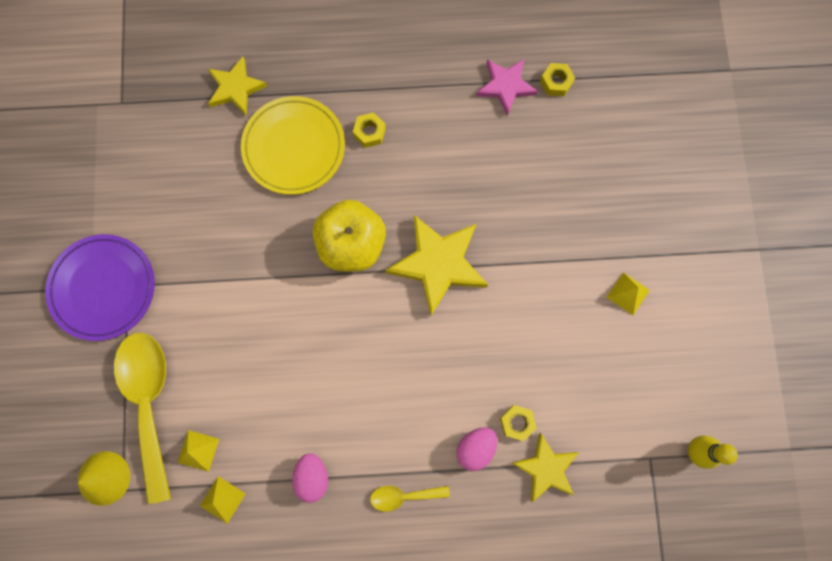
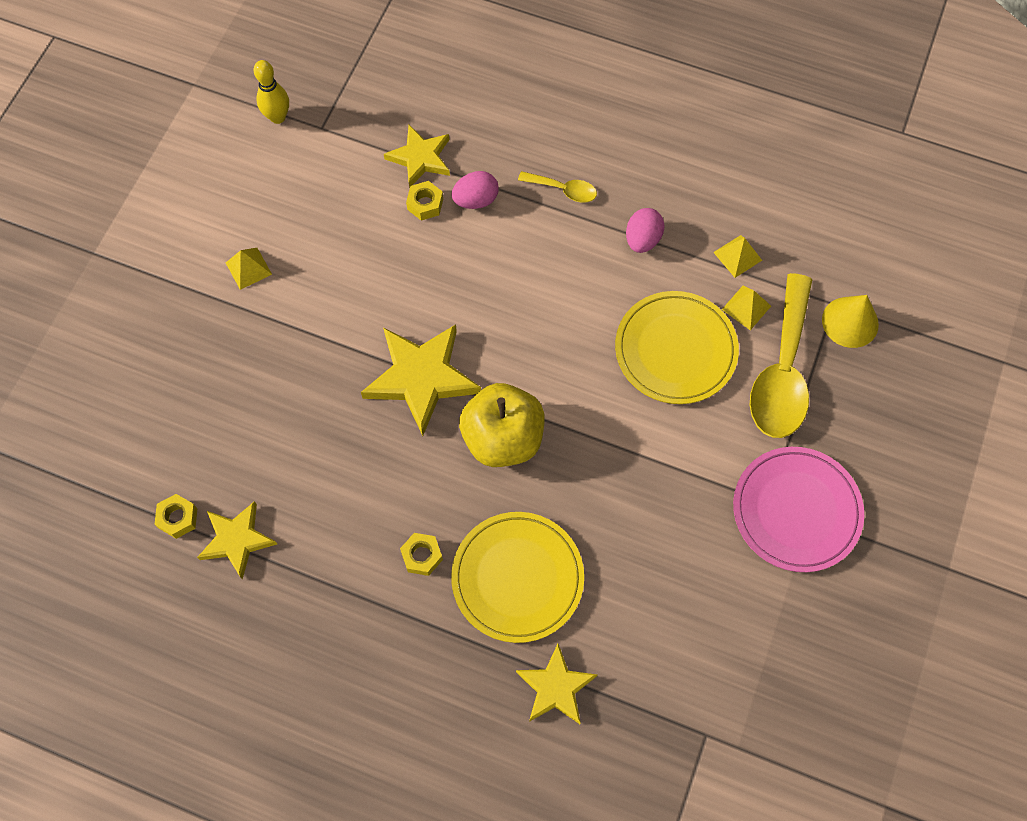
camera: 155 degrees left, 10 degrees down
(103, 288) = (796, 511): purple plate -> pink plate
(244, 382) = (675, 350): none -> yellow plate
(506, 86) = (237, 540): pink star -> yellow star

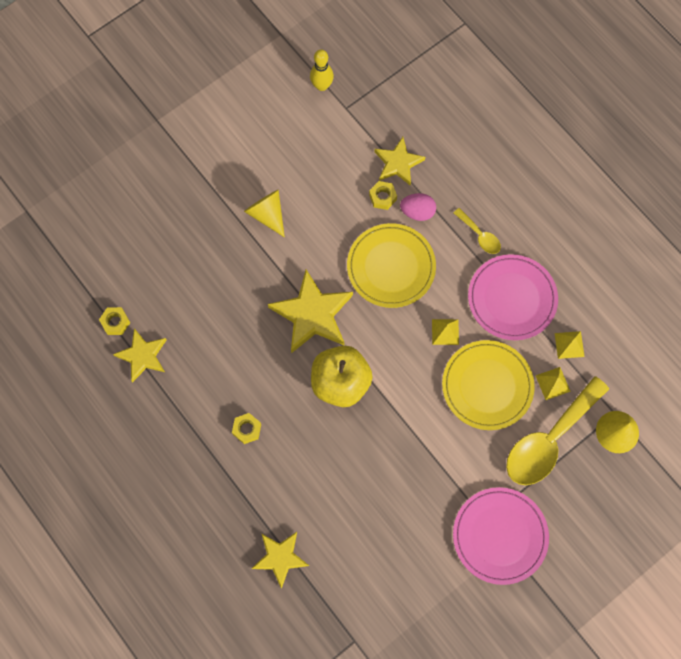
camera: 30 degrees right, 5 degrees up
(248, 268) = (246, 181): yellow pyramid -> yellow pyramid (445, 332)
(297, 292) = (267, 214): none -> yellow cone
(517, 578) = (297, 477): yellow plate -> yellow plate (391, 267)
(642, 239) = (512, 298): pink egg -> pink plate

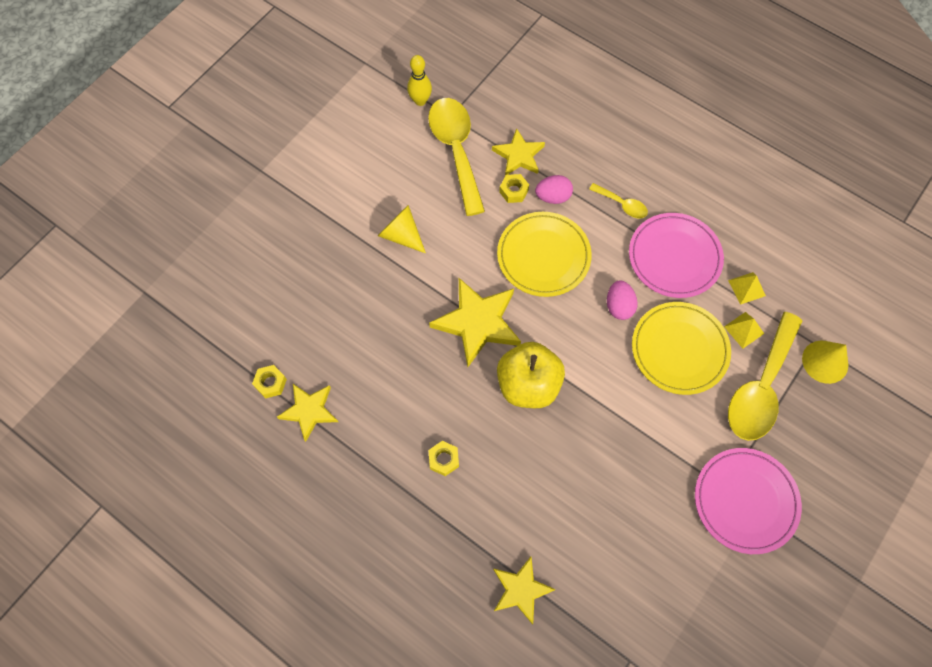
camera: 15 degrees left, 5 degrees down
(341, 143) = (456, 150): none -> yellow spoon
(445, 332) = (619, 306): yellow pyramid -> pink egg

